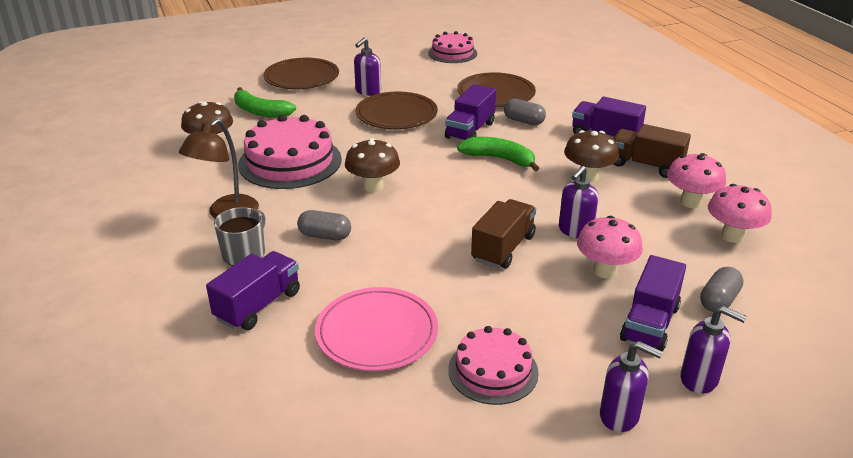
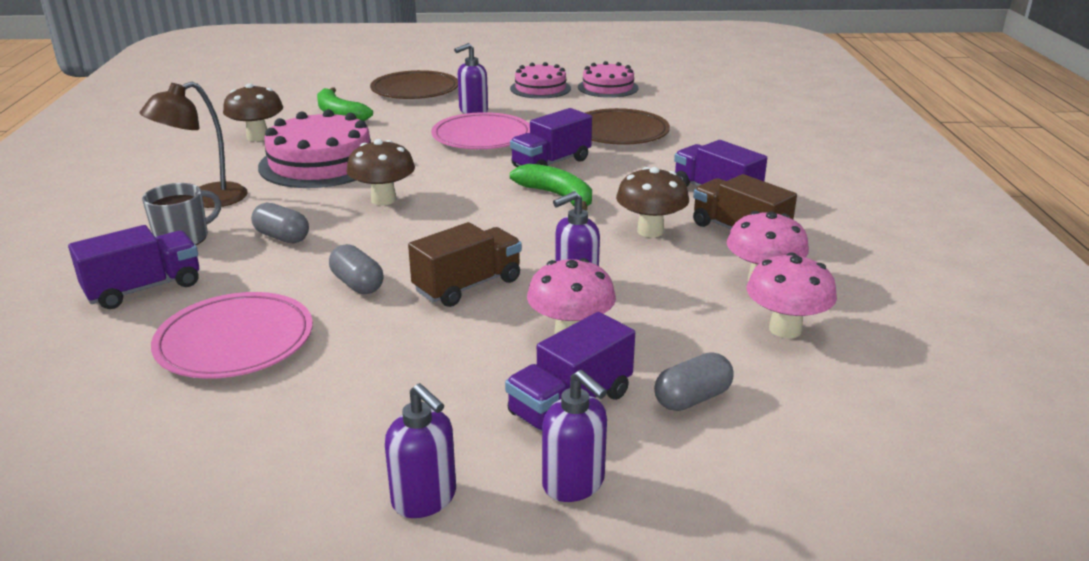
camera: 20 degrees right, 5 degrees down
(396, 115) = (482, 136): brown plate -> pink plate
(493, 371) = (322, 410): pink cake -> pink cake (540, 88)
(524, 121) = (626, 163): grey capsule -> grey capsule (357, 284)

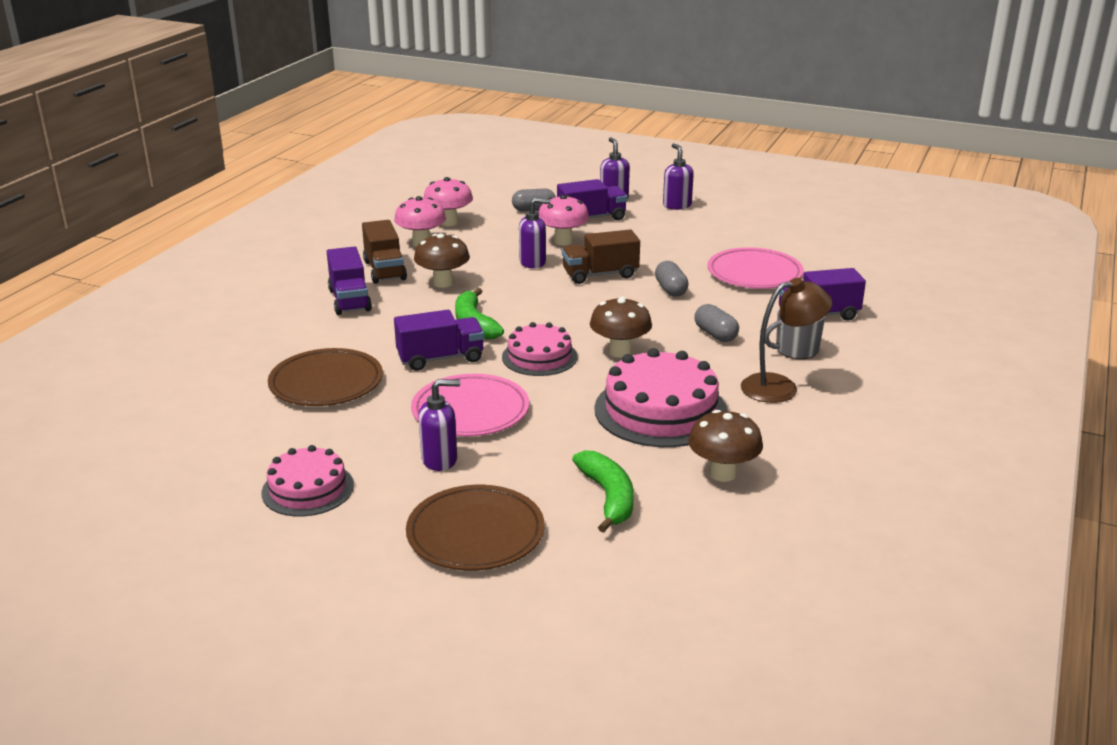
camera: 155 degrees left, 0 degrees up
(608, 87) = (224, 467): pink cake -> pink cake (539, 357)

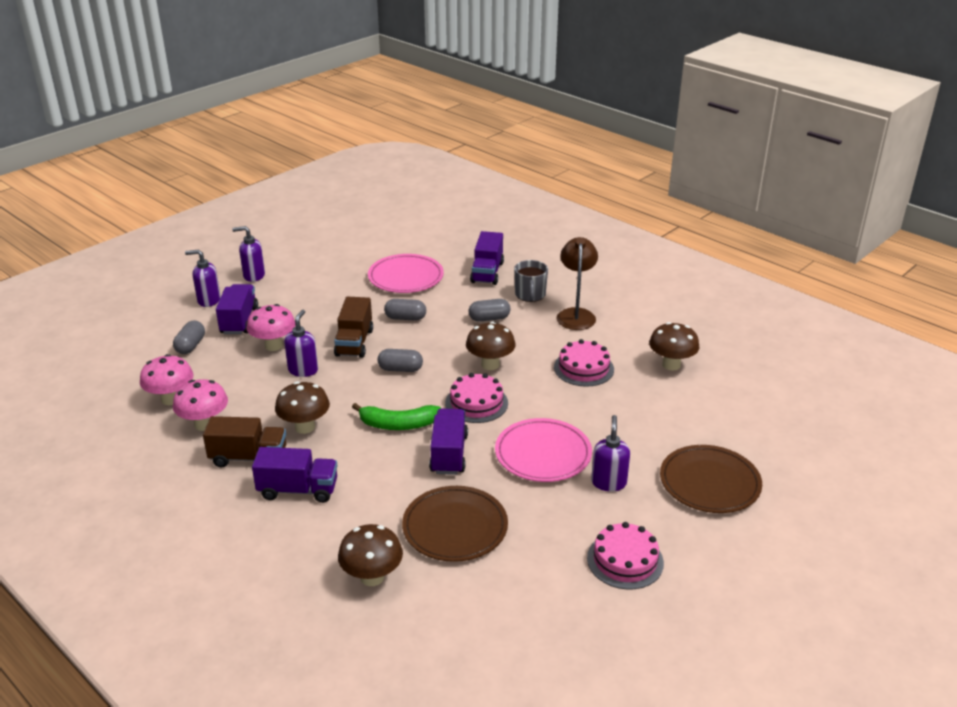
camera: 70 degrees left, 5 degrees up
(243, 357) = (372, 577): none -> brown mushroom
(571, 306) = (400, 369): none -> grey capsule
(608, 497) = (684, 416): green banana -> none
(660, 410) = (583, 368): pink cake -> pink cake, size x0.62

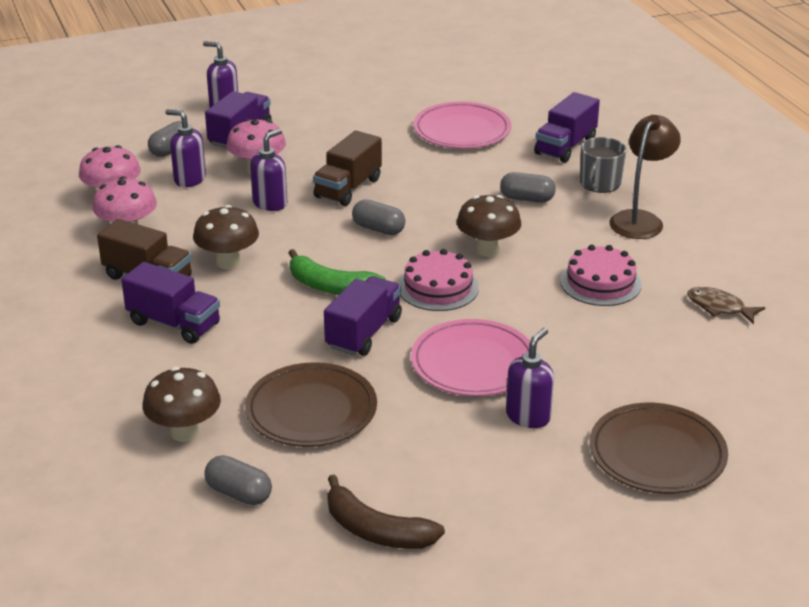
camera: 25 degrees right, 0 degrees up
(254, 276) = (291, 91): purple soap dispenser -> purple soap dispenser (189, 179)
(405, 318) = (427, 175): grey capsule -> grey capsule (239, 493)
(569, 606) = (376, 530): none -> brown banana
(625, 560) = (479, 504): pink cake -> none
(671, 365) = (719, 307): brown mushroom -> brown fish

